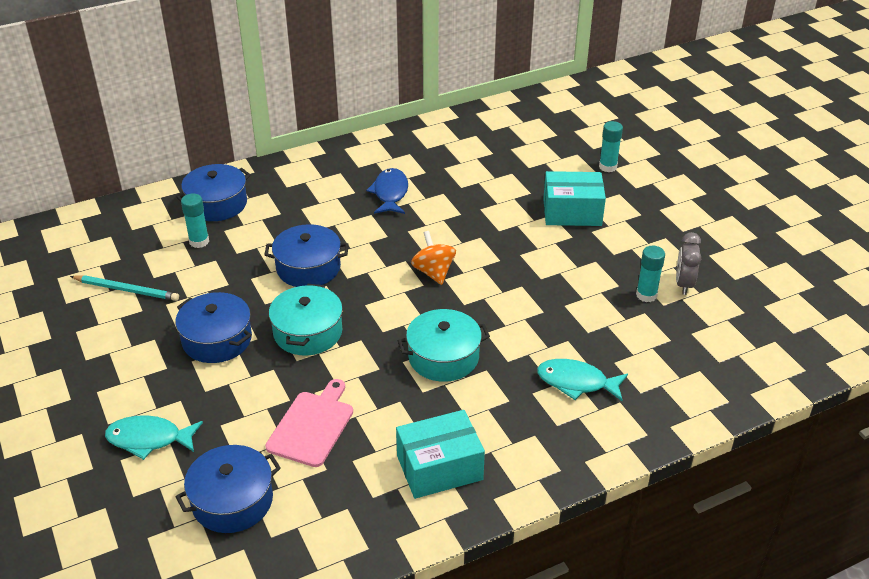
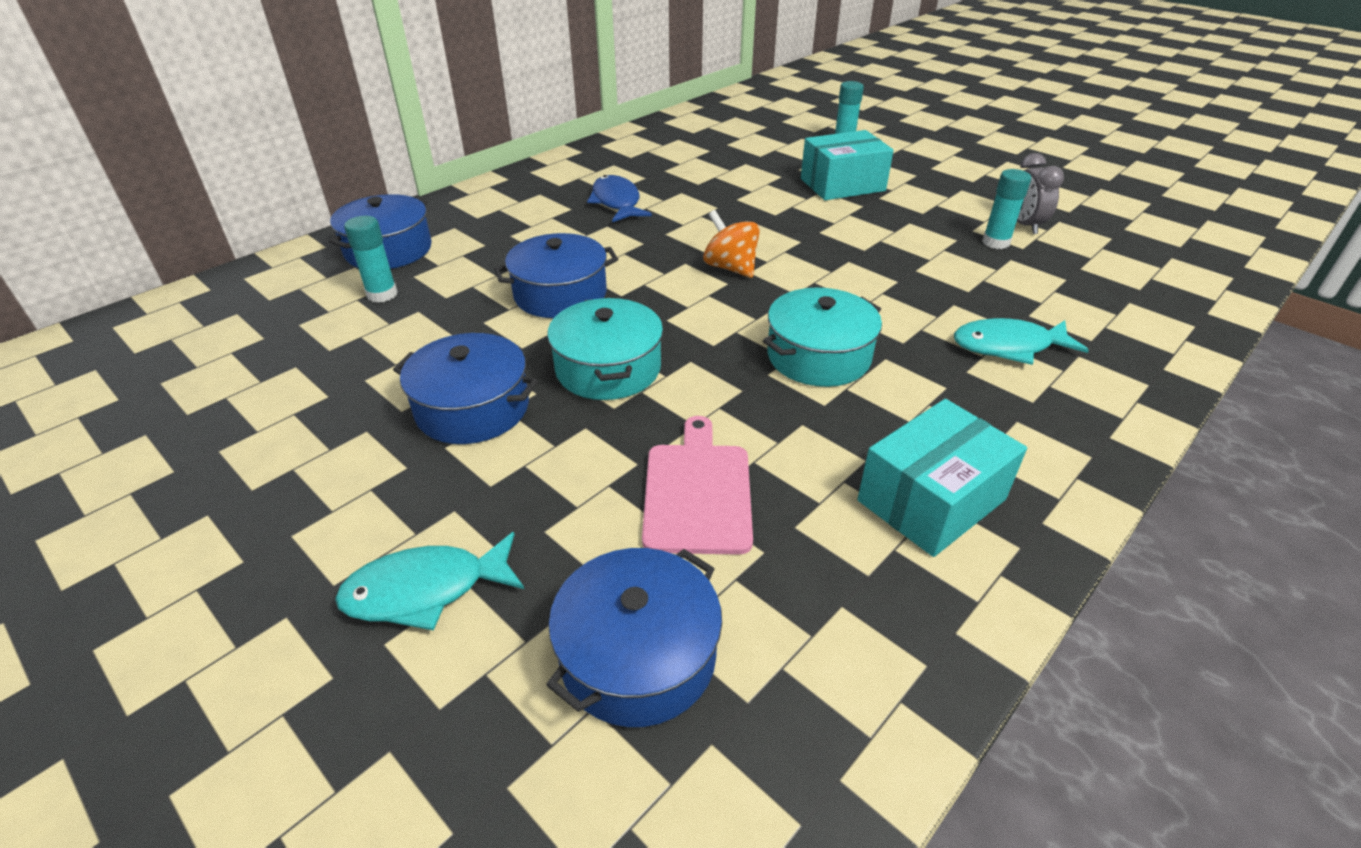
camera: 20 degrees left, 0 degrees up
(126, 290) = (289, 374): turquoise pencil -> none

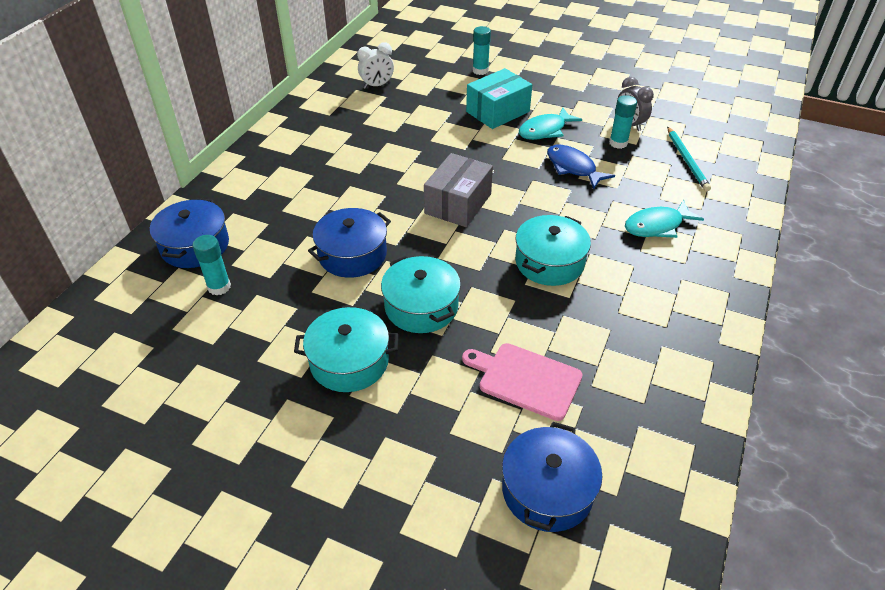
camera: 20 degrees left, 5 degrees up
(426, 590) = (402, 492): turquoise fish -> turquoise fish (545, 130)
(472, 408) = (349, 361): blue pot -> turquoise pot
(617, 202) = (344, 162): blue fish -> blue fish (573, 168)
(698, 492) = (526, 379): pink cutting board -> pink cutting board turned 45 degrees counterclockwise
(705, 139) = (377, 85): none -> white clock
(730, 268) = (458, 203): orange spinning top -> grey box
(931, 500) = (657, 346): turquoise box -> none
(1094, 278) = (686, 160): none -> turquoise pencil

